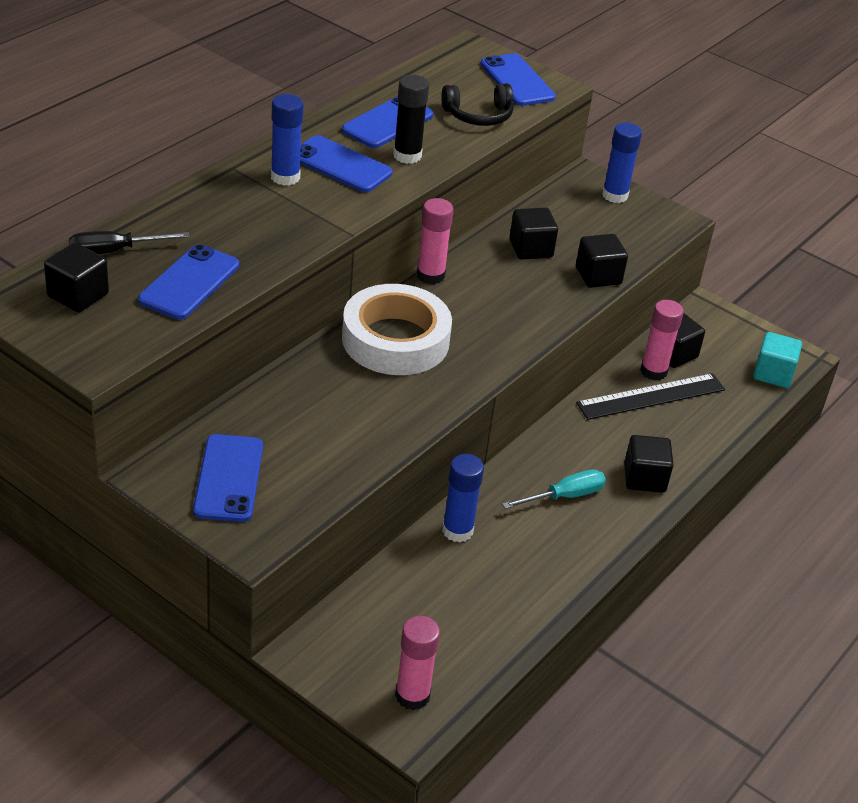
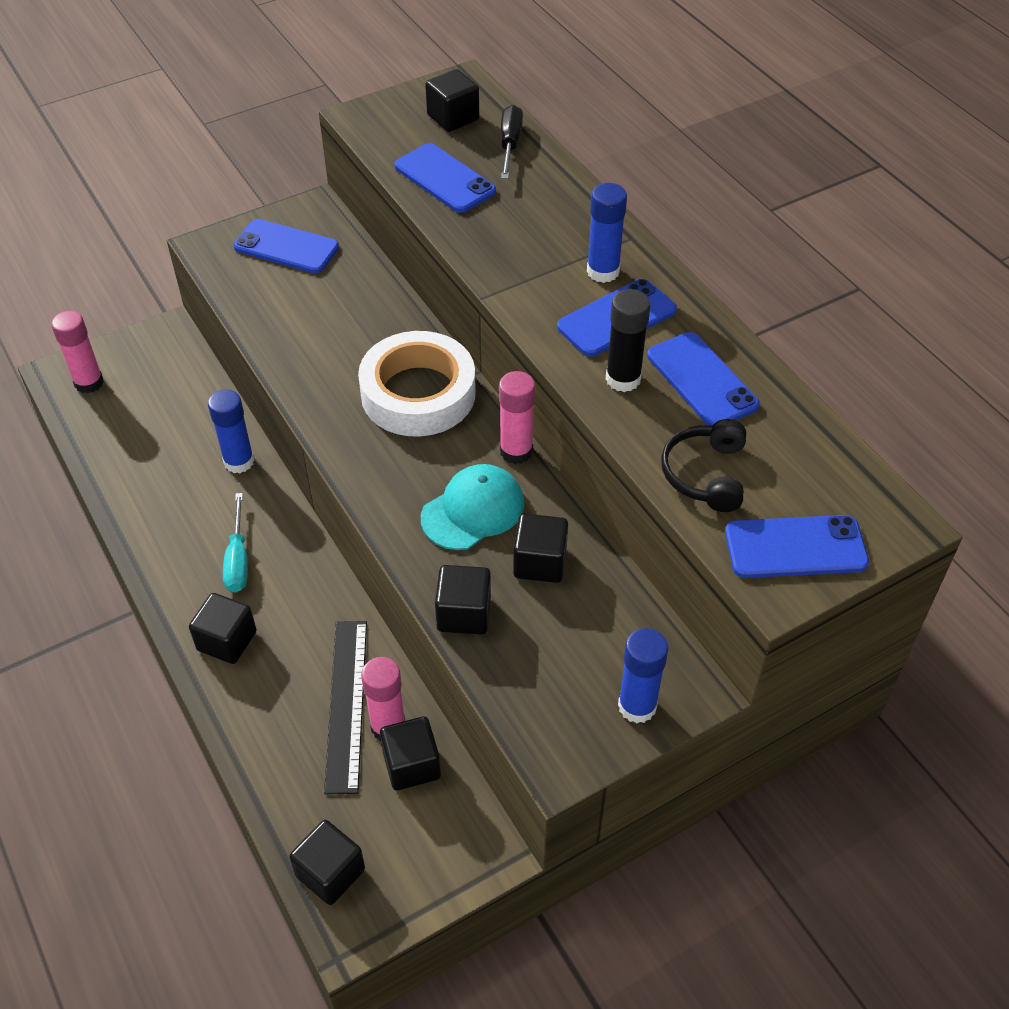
camera: 115 degrees right, 10 degrees up
(503, 287) = (473, 510): none -> turquoise cap
(773, 374) = (330, 873): turquoise cube -> black cube

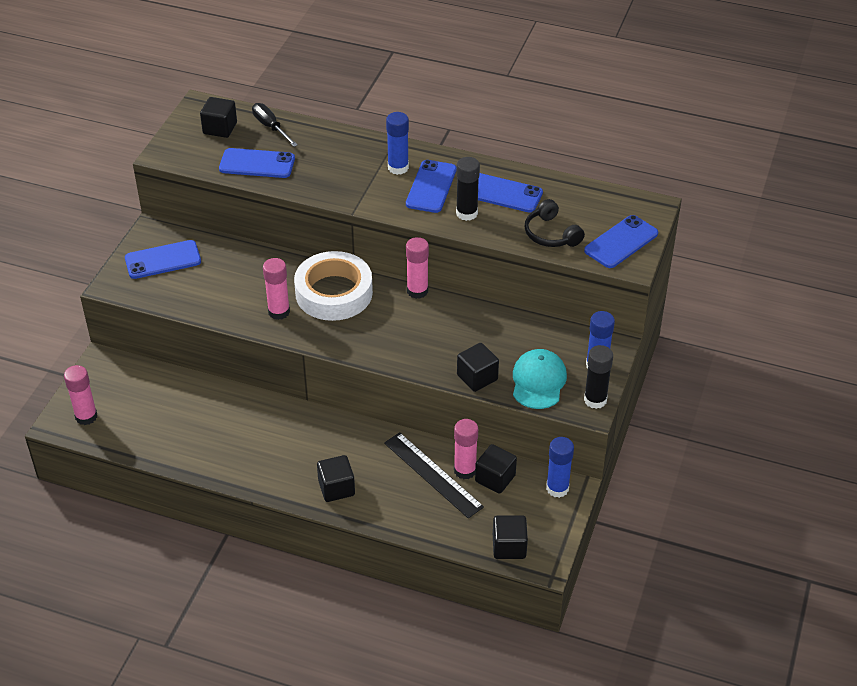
camera: 40 degrees left, 5 degrees down
(238, 559) = (294, 448): turquoise screwdriver -> none
(239, 461) = (234, 402): blue glue stick -> blue glue stick (557, 488)
(334, 379) = (279, 312): none -> pink glue stick
(473, 510) = (428, 330): turquoise cap -> turquoise cap (538, 381)
(540, 562) = (487, 333): black cube -> none
(581, 755) = (595, 400): none -> black glue stick

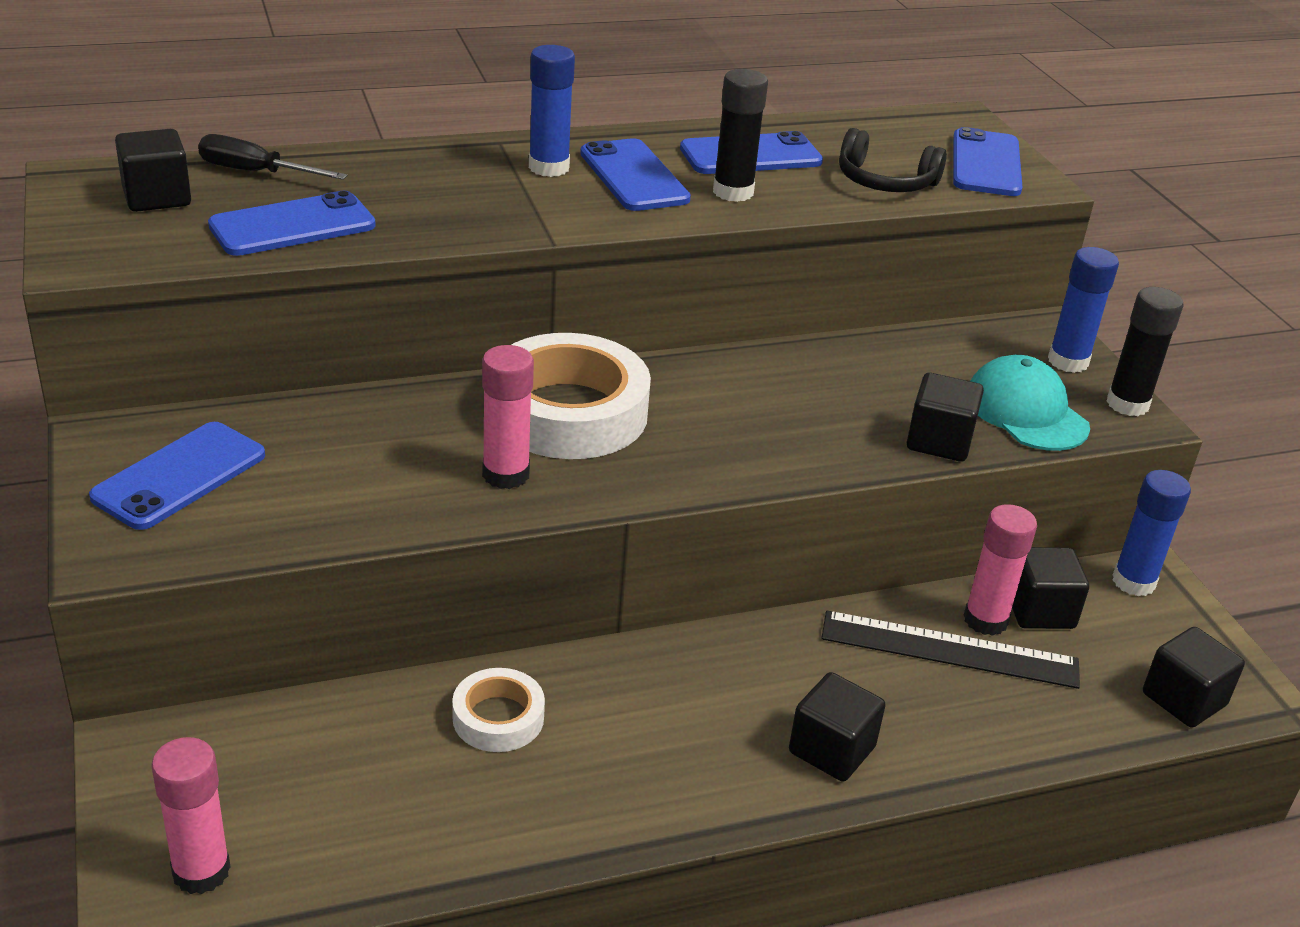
camera: 40 degrees left, 10 degrees down
(228, 412) = (498, 718): none -> white tape
(417, 291) = (699, 362): pink glue stick -> none

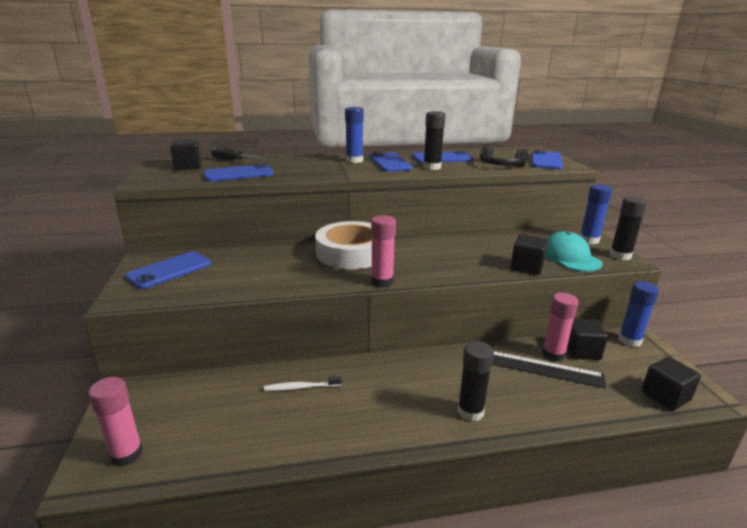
camera: 10 degrees right, 10 degrees down
(498, 718) = (301, 387): white tape -> white toothbrush
(505, 474) = (316, 274): pink glue stick -> pink glue stick (382, 281)
(831, 750) = (470, 412): black cube -> black glue stick

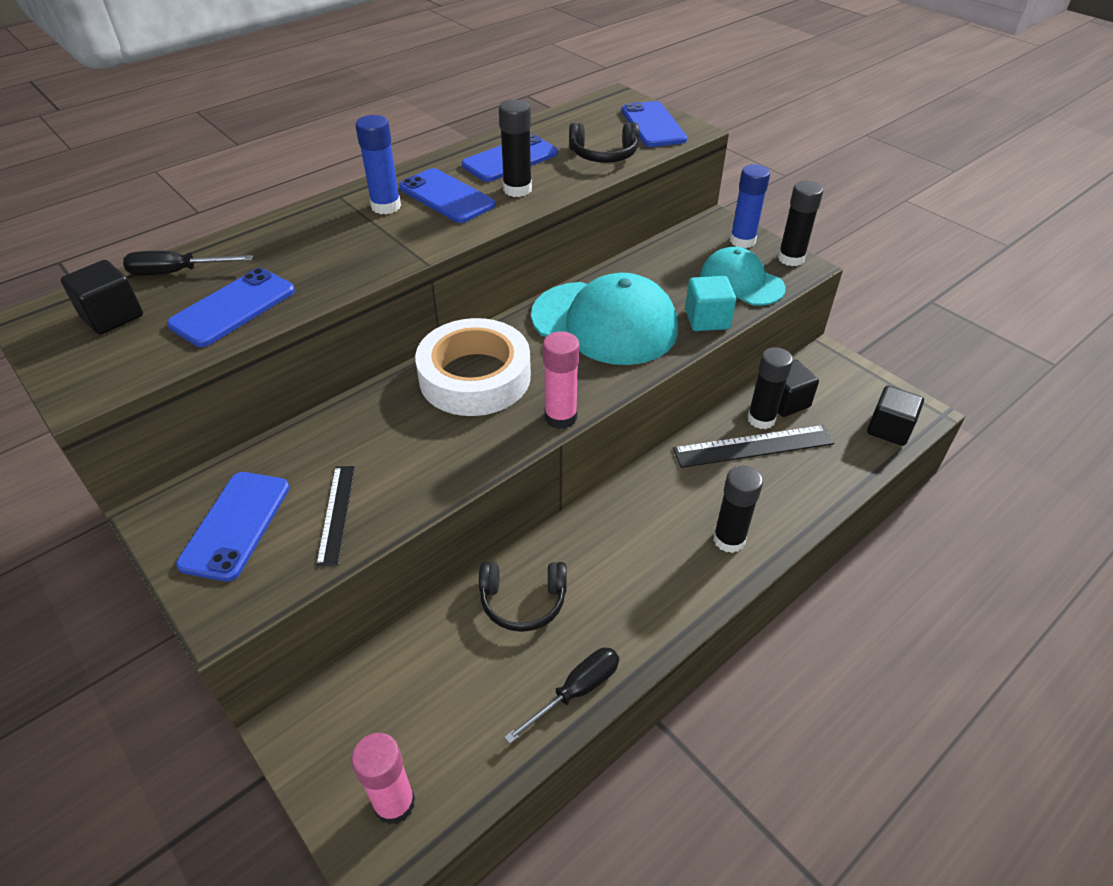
camera: 30 degrees left, 20 degrees up
(218, 281) = (336, 513): none -> black ruler
(285, 449) = (576, 691): none -> black screwdriver
(301, 387) = (523, 601): white toothbrush -> black headphones
(454, 252) = (605, 323): none -> turquoise cap
(526, 267) = (707, 319): black cube -> turquoise cube
(553, 354) = (761, 419): pink glue stick -> black glue stick
(629, 340) = (822, 365): blue glue stick -> none

